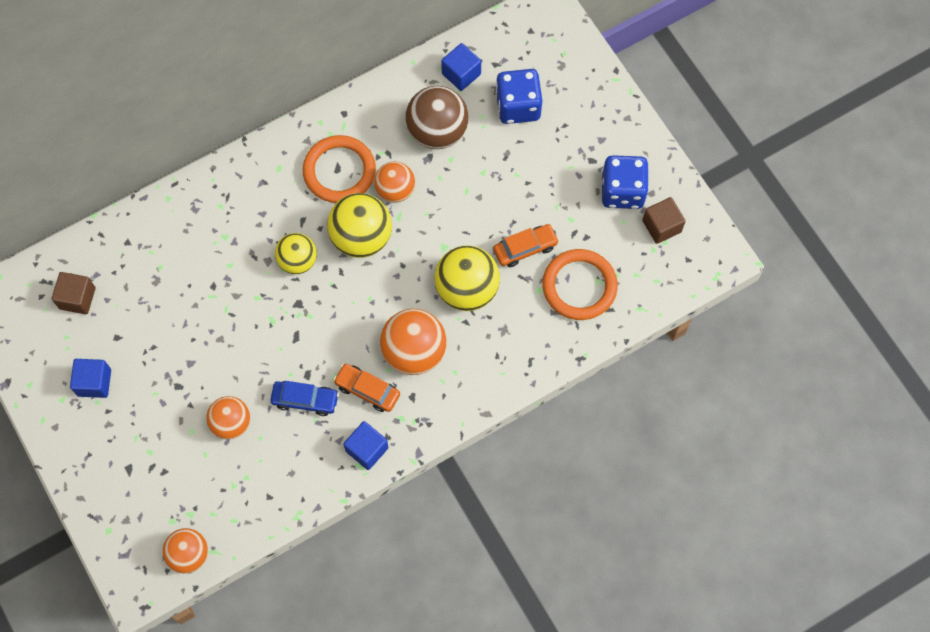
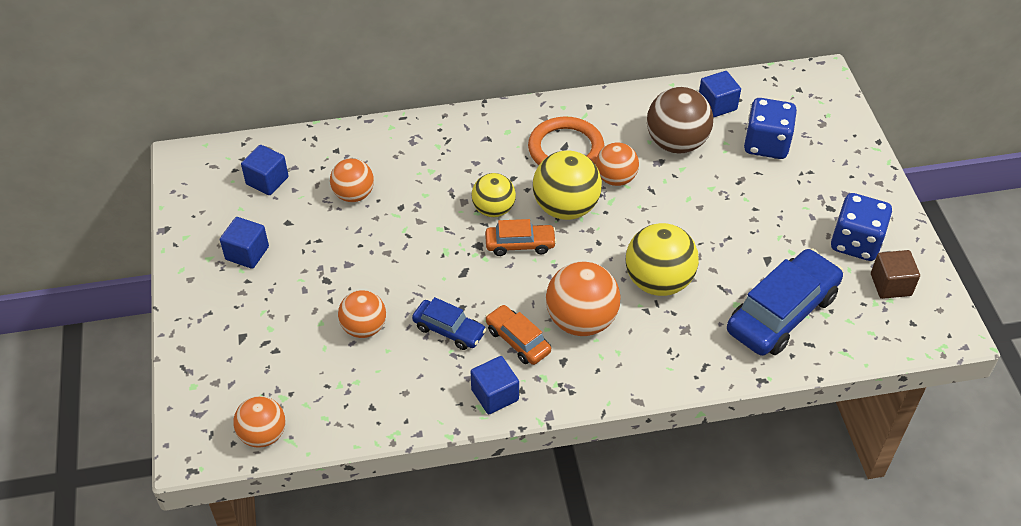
camera: 20 degrees right, 20 degrees down
(77, 298) = (267, 181): brown cube -> blue cube
(164, 287) = (354, 195): none -> orange ball
(525, 248) = (734, 263): orange car -> orange car (520, 244)
(579, 286) = (782, 313): orange ring -> blue car

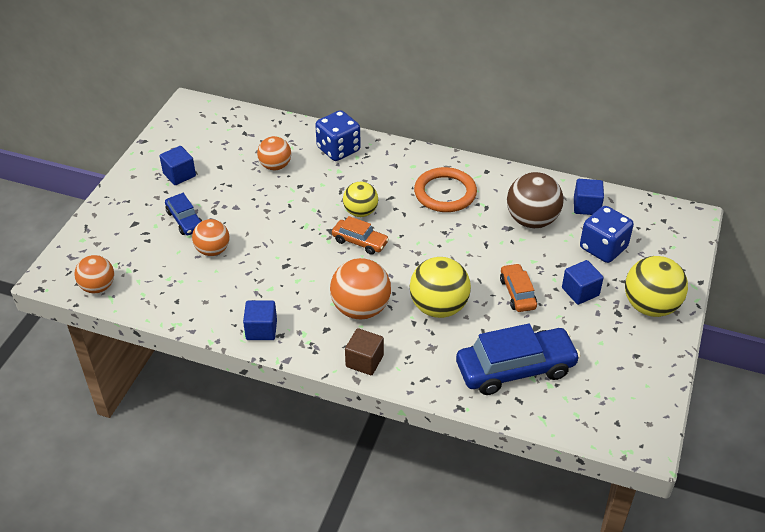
camera: 30 degrees right, 5 degrees down
(267, 181) = (228, 136): blue cube -> blue cube (580, 291)
(449, 330) = (266, 275): blue car -> blue car (185, 220)
(518, 340) = (306, 302): orange car -> orange car (517, 293)
(566, 208) = (412, 231): yellow ball -> yellow ball (650, 306)
(615, 178) = (465, 226): orange ball -> none
(855, 242) = (618, 346): blue dice -> blue dice (338, 149)
(890, 285) = (622, 387): brown cube -> brown cube (364, 361)

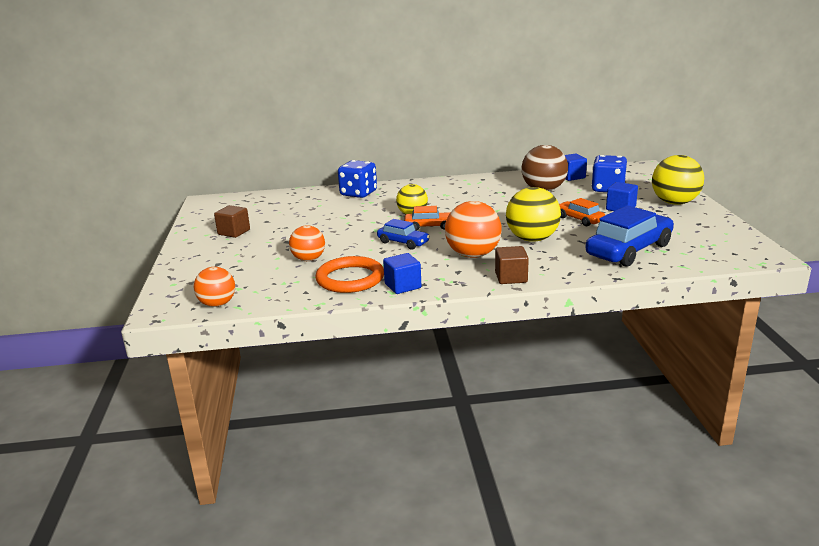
camera: 25 degrees left, 20 degrees down
(179, 175) = (234, 232): blue cube -> brown cube
(185, 220) = (265, 251): blue car -> blue car (403, 242)
(275, 166) = (315, 211): orange ball -> none
(445, 193) = (465, 193): orange ring -> orange ring (350, 278)

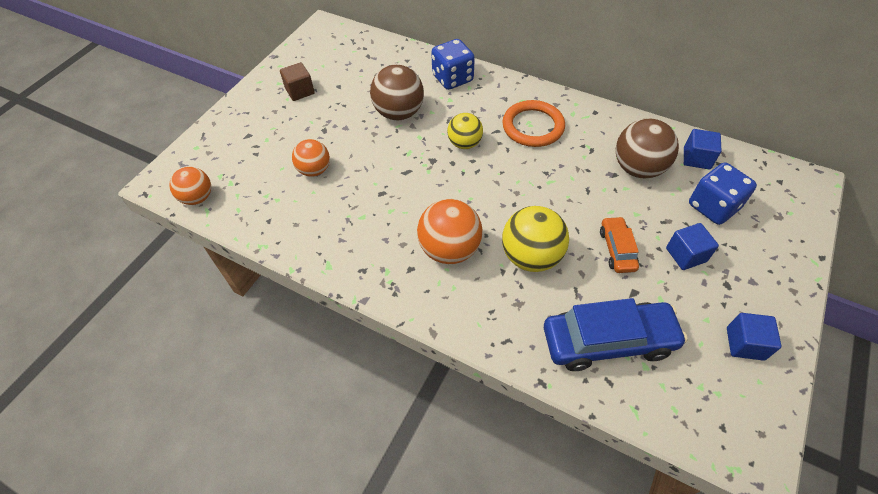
camera: 35 degrees right, 30 degrees up
(339, 217) = (399, 113): none -> brown ball
(350, 278) = (317, 222): orange ring -> orange ring (533, 126)
(403, 242) = (411, 189): blue car -> none
(403, 286) = (344, 262): blue cube -> blue cube (745, 343)
(430, 226) = (459, 175): orange car -> none
(511, 277) = (444, 311): brown cube -> none
(674, 203) = (764, 281): yellow ball -> none

